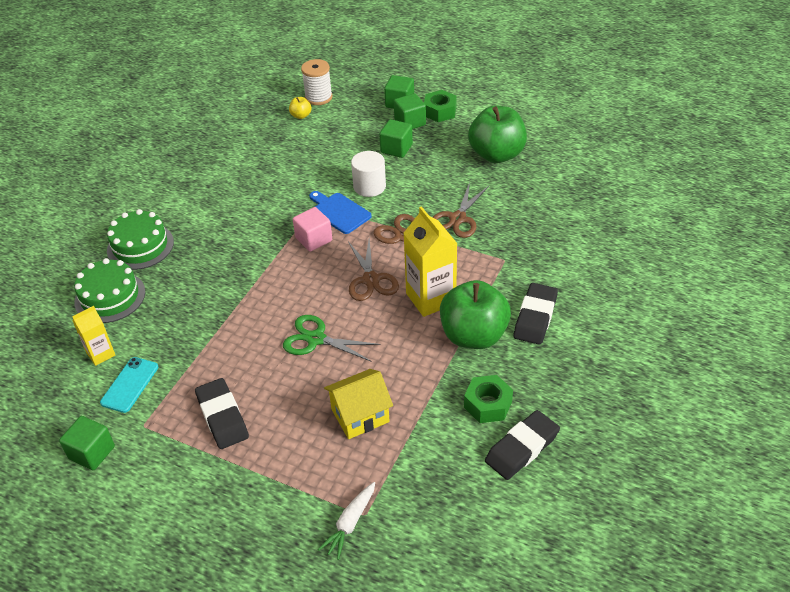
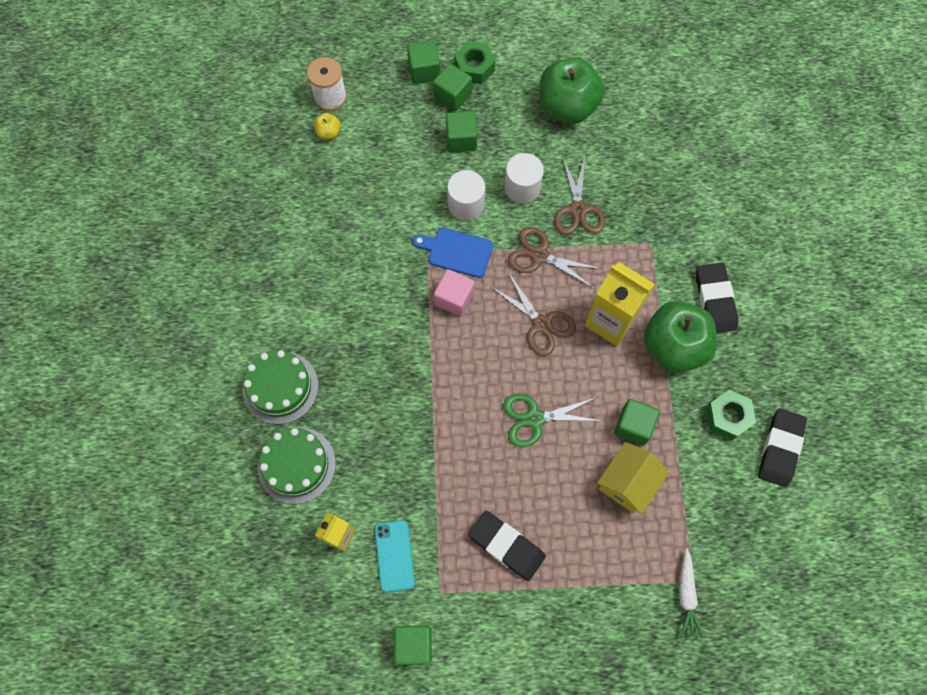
camera: 30 degrees left, 25 degrees up
(396, 377) = (633, 426): none -> green cube
(422, 191) = (522, 187): none -> white cylinder

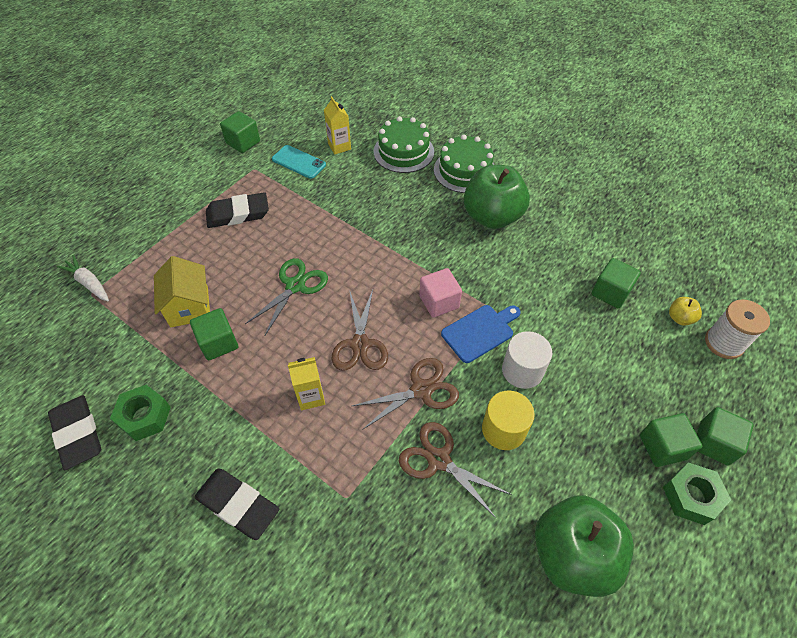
camera: 130 degrees right, 15 degrees down
(461, 140) = (599, 416): green cube -> green cube (610, 292)
(522, 187) = (503, 429): white cylinder -> yellow cylinder
(541, 324) = (360, 344): brown scissors -> brown scissors turned 90 degrees counterclockwise
(610, 321) = (311, 397): yellow carton -> yellow carton, size x0.57
(673, 347) = (239, 427): green apple -> green apple (492, 216)

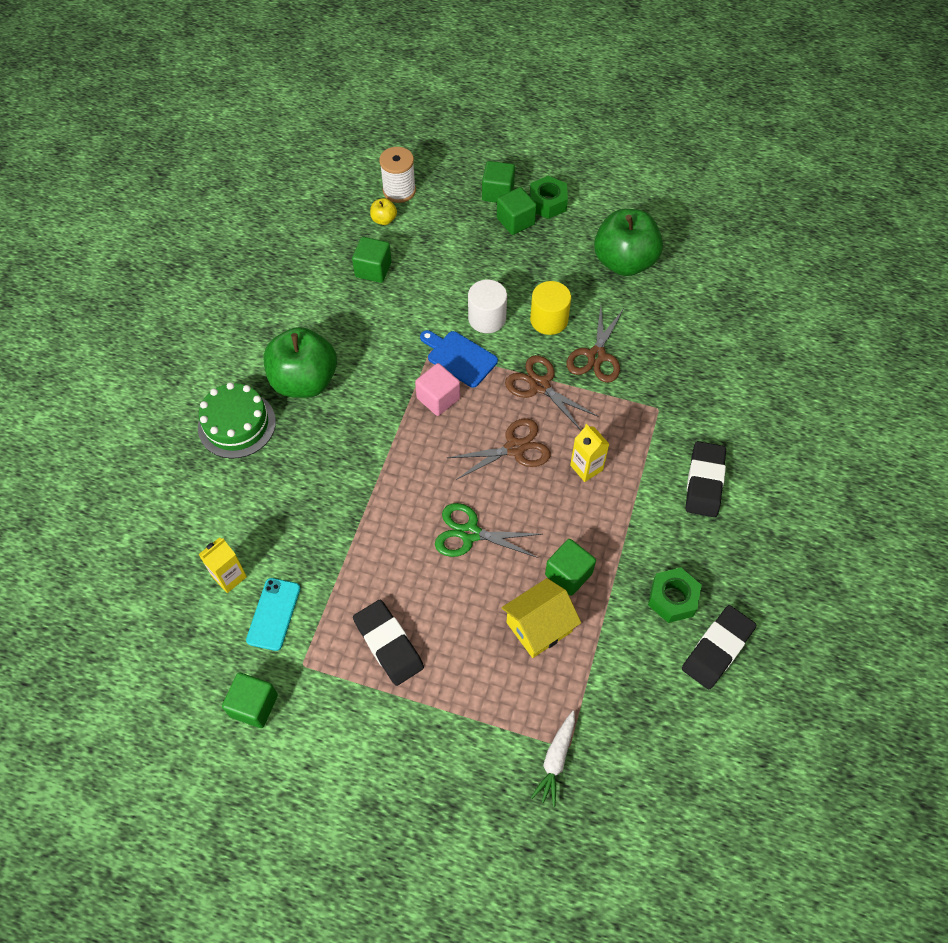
camera: 110 degrees left, 5 degrees up
(403, 151) = (219, 498): green cake -> none

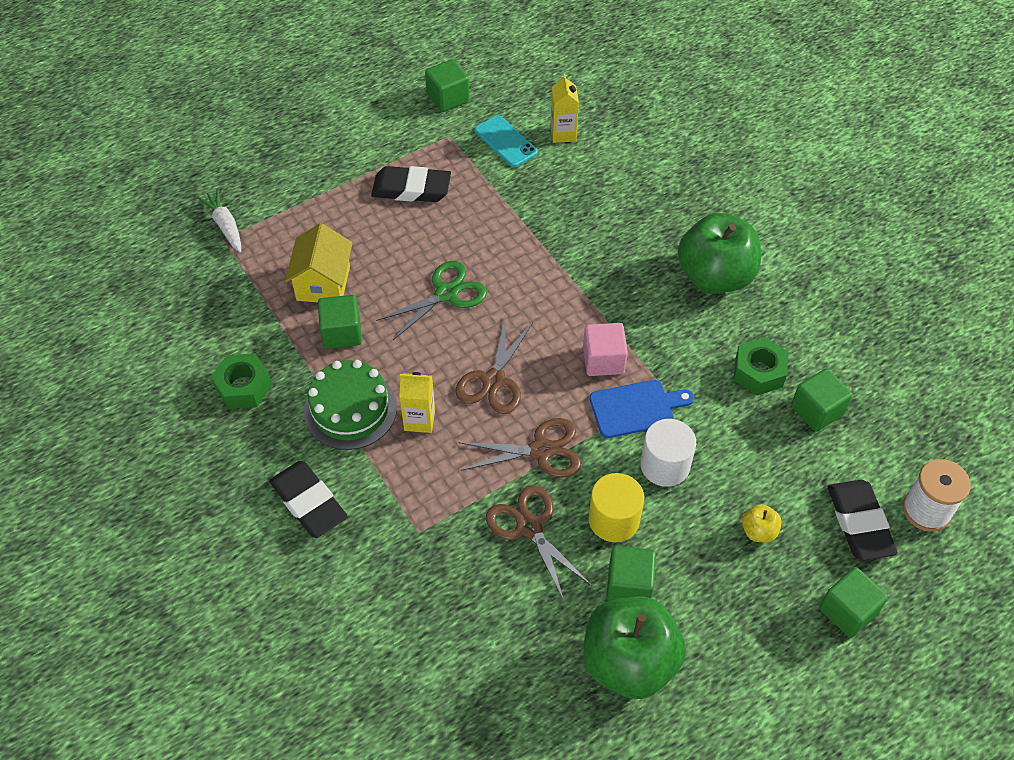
camera: 130 degrees right, 5 degrees down
(237, 424) = (707, 207): green cake -> green cake (350, 409)
(384, 220) = (887, 466): yellow apple -> yellow apple (758, 531)
(515, 221) = (785, 595): green cube -> green cube (629, 584)
(547, 203) = (789, 653): green nut -> green nut (759, 372)
(717, 649) = (174, 383): black eraser -> black eraser (859, 523)

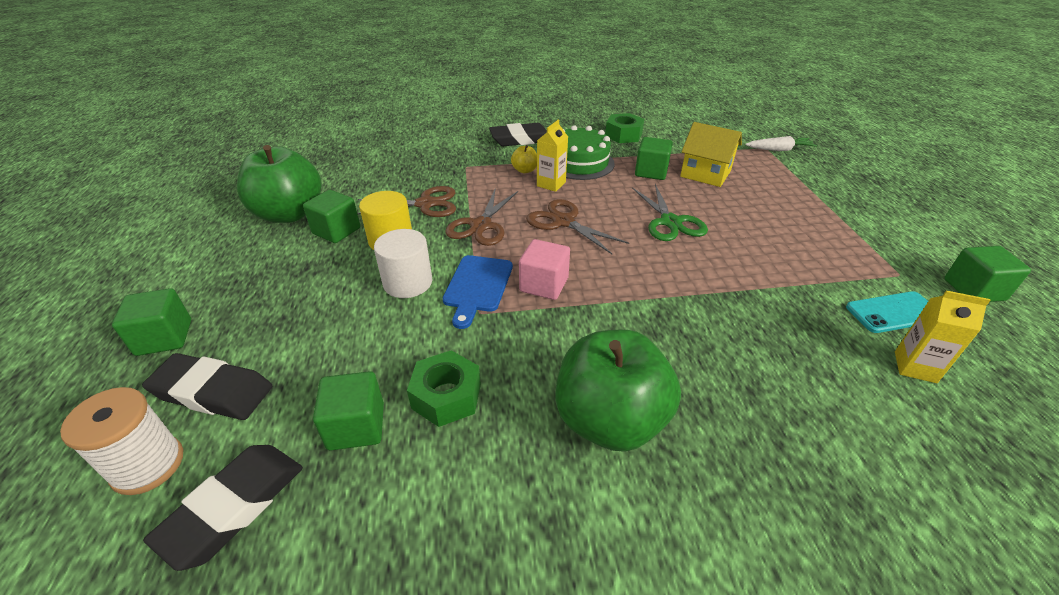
camera: 115 degrees right, 15 degrees down
(411, 189) = (813, 234): black eraser -> black eraser (233, 507)
(758, 531) = (292, 314): yellow apple -> yellow apple (525, 170)

